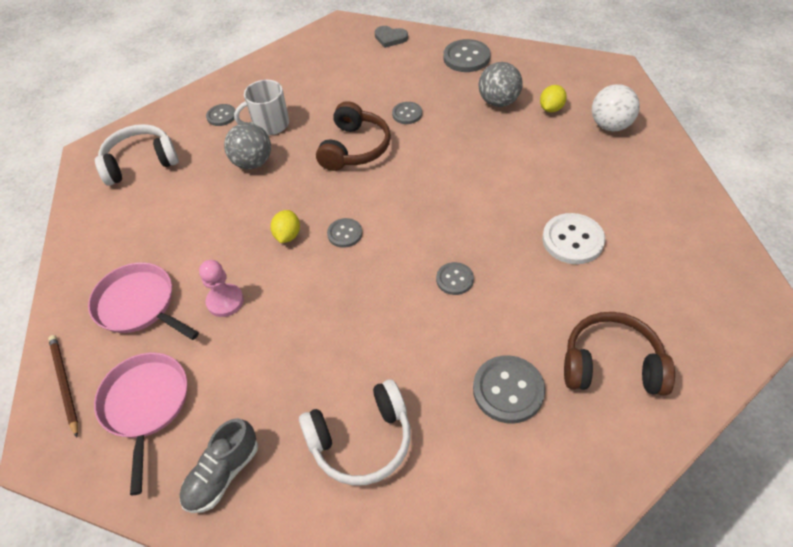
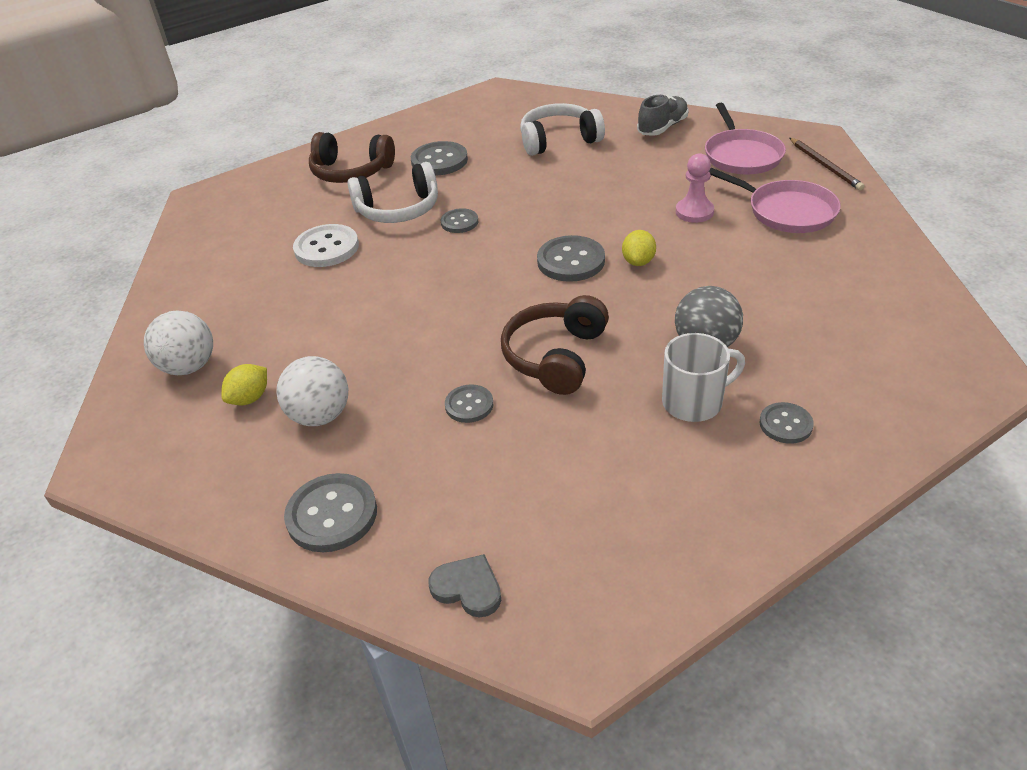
camera: 175 degrees left, 10 degrees down
(140, 163) = (884, 354): white headphones -> white headphones (398, 209)
(345, 234) = (571, 261): grey button -> grey button, size x1.67
(498, 102) = (320, 415): grey ball -> white ball

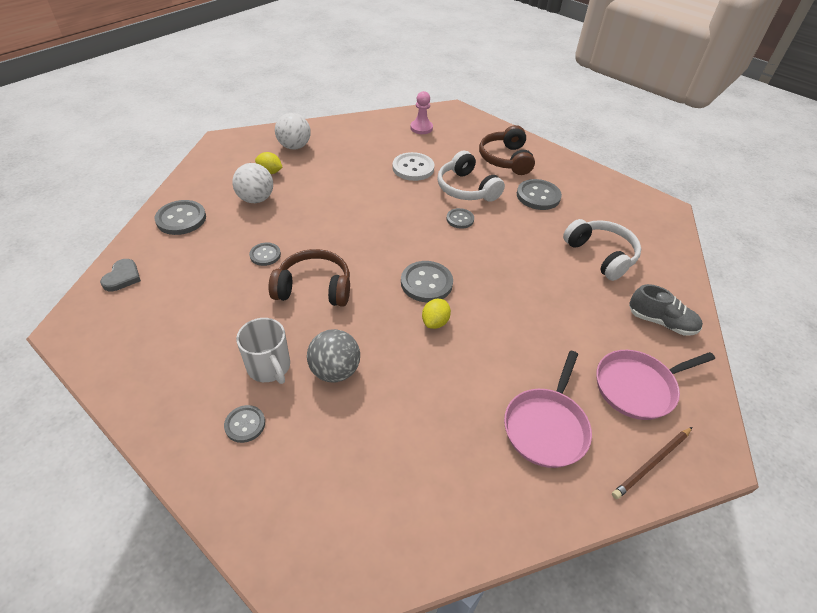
camera: 70 degrees right, 5 degrees up
(638, 261) = (435, 322): yellow lemon -> yellow lemon turned 60 degrees counterclockwise
(694, 212) = (520, 354): pink pawn -> pink pawn (421, 128)

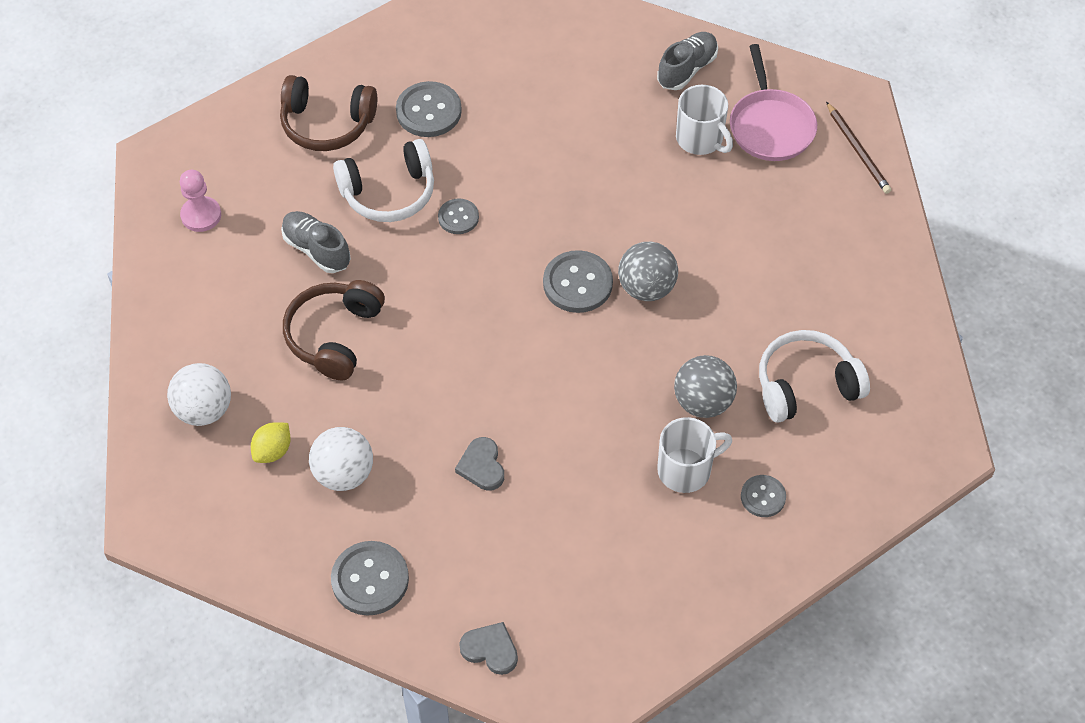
camera: 75 degrees left, 10 degrees up
(265, 255) = (482, 466): grey button -> grey heart
(314, 288) = (561, 411): brown headphones -> brown headphones (334, 336)
(413, 168) = (317, 249): white button -> grey shoe
(435, 322) = (646, 288): yellow lemon -> grey ball
(546, 427) = (806, 221): pink pan -> none
(595, 339) = (700, 139): none -> white mug
(601, 255) = (566, 84): white headphones -> white headphones (806, 385)

